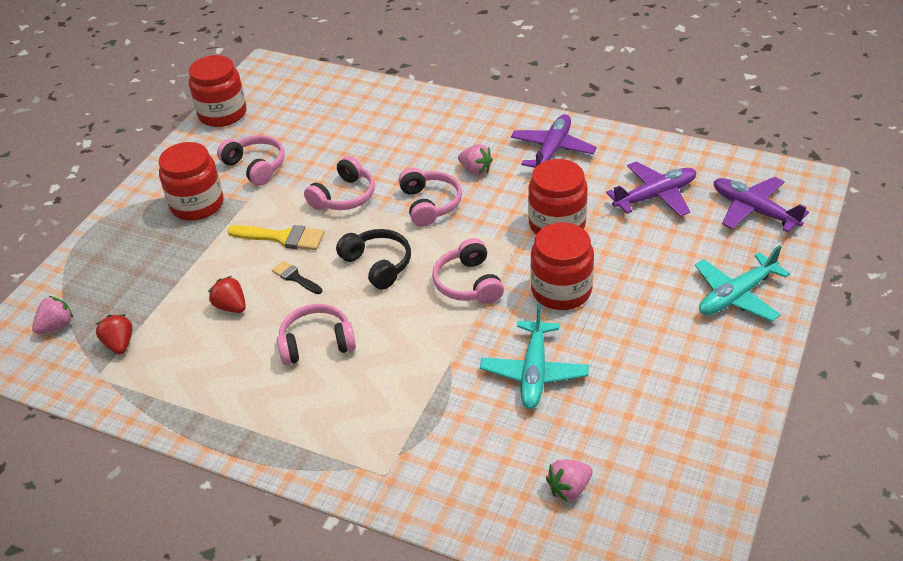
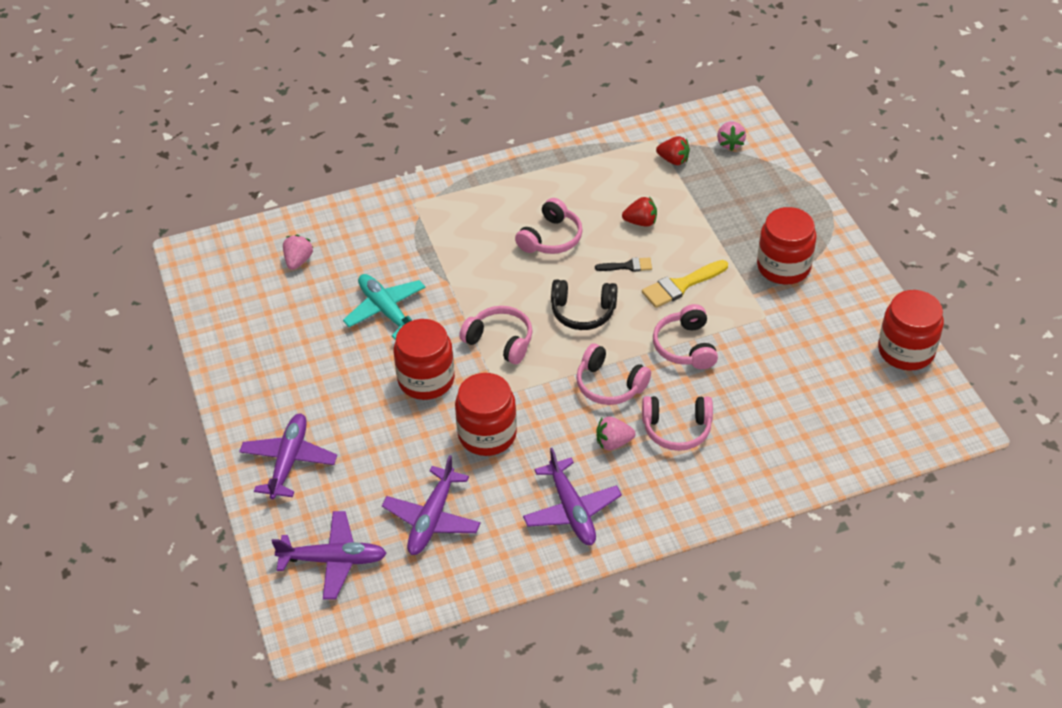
camera: 135 degrees right, 5 degrees up
(256, 166) = (794, 324): pink headphones -> pink headphones (676, 429)
(736, 296) = (289, 461): turquoise plane -> purple plane

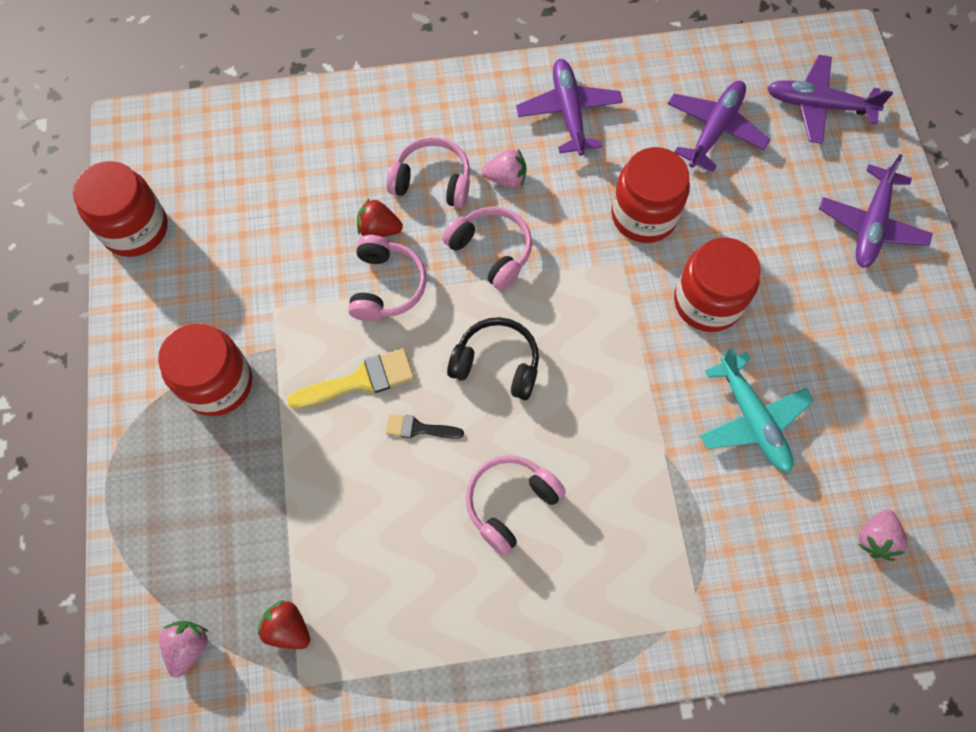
camera: 170 degrees left, 20 degrees up
(500, 341) = (610, 340): pink headphones -> none
(641, 222) = (377, 506): red strawberry -> red strawberry (379, 229)

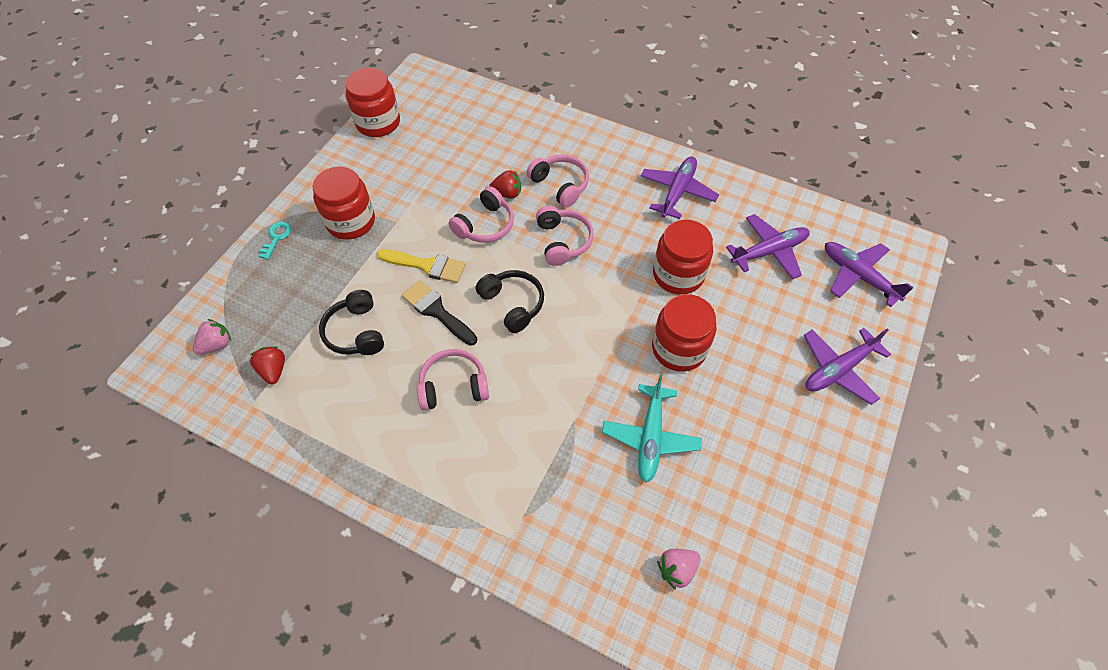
camera: 35 degrees right, 10 degrees down
(139, 464) = (276, 237): none -> turquoise key
(345, 516) = (356, 332): none -> black headphones
(379, 229) = (507, 193): red strawberry -> red strawberry turned 135 degrees clockwise
(418, 428) = (437, 311): black brush -> black brush, size x1.66
(506, 178) = (606, 207): pink strawberry -> none

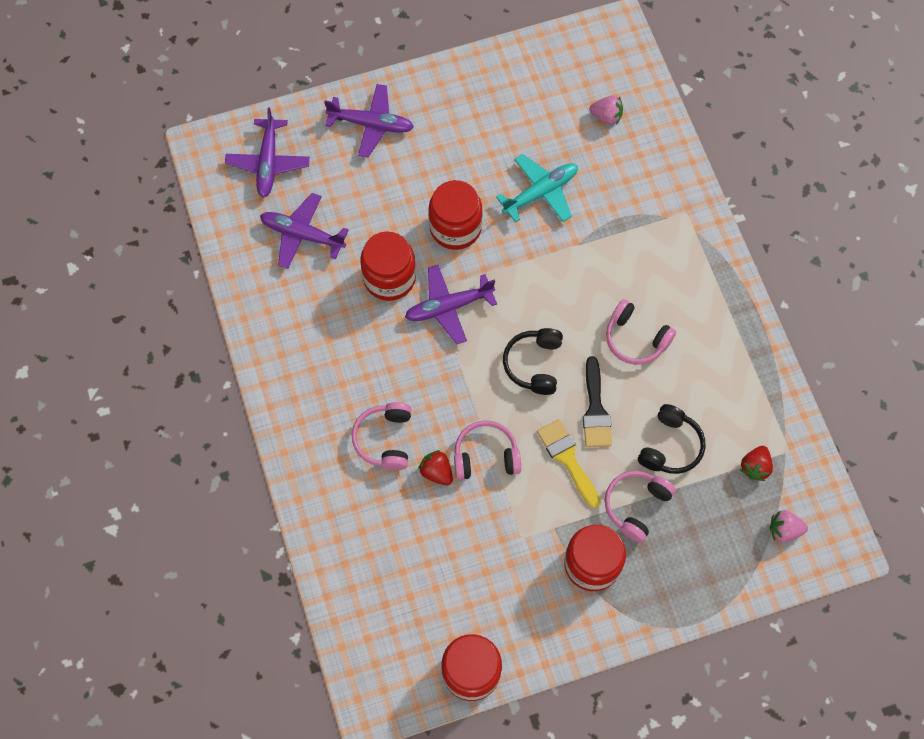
camera: 135 degrees left, 10 degrees up
(276, 237) = (667, 604): turquoise key -> none
(563, 241) = (441, 383): pink headphones -> pink headphones (636, 506)
(677, 192) = (301, 345): purple plane -> purple plane (448, 307)

